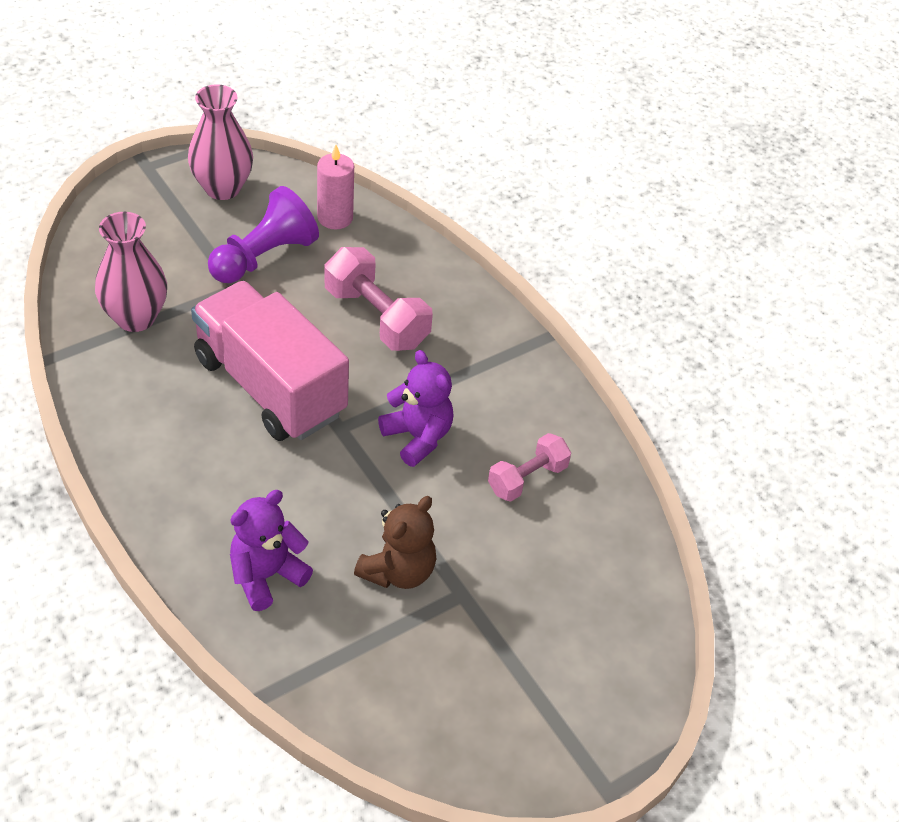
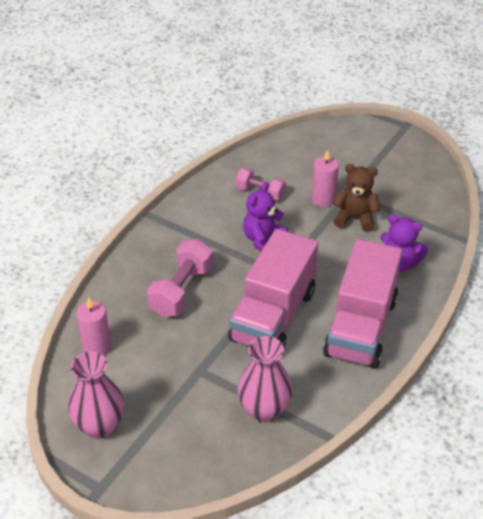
camera: 110 degrees left, 5 degrees down
(184, 466) = (360, 327): none -> pink truck
(264, 257) = (160, 368): purple pawn -> none
(466, 551) = (323, 199): none -> pink candle

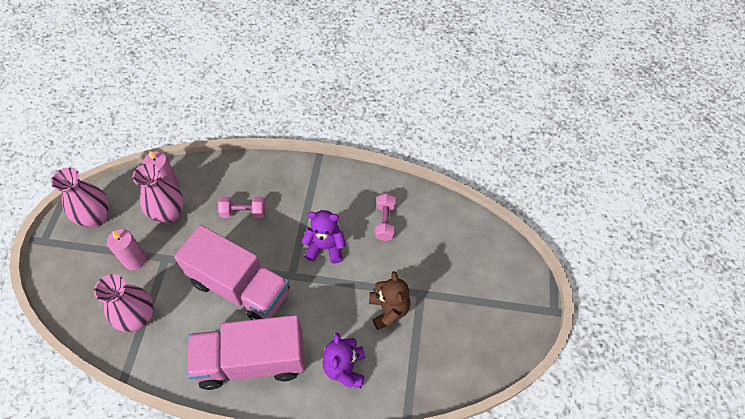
camera: 65 degrees right, 15 degrees up
(140, 354) = (169, 213): none -> pink vase
(181, 290) = (243, 212): pink dumbbell -> pink dumbbell, size x0.64
(273, 316) = (240, 287): pink truck -> pink truck turned 150 degrees counterclockwise
(323, 199) = (401, 274): pink candle -> pink candle (135, 259)

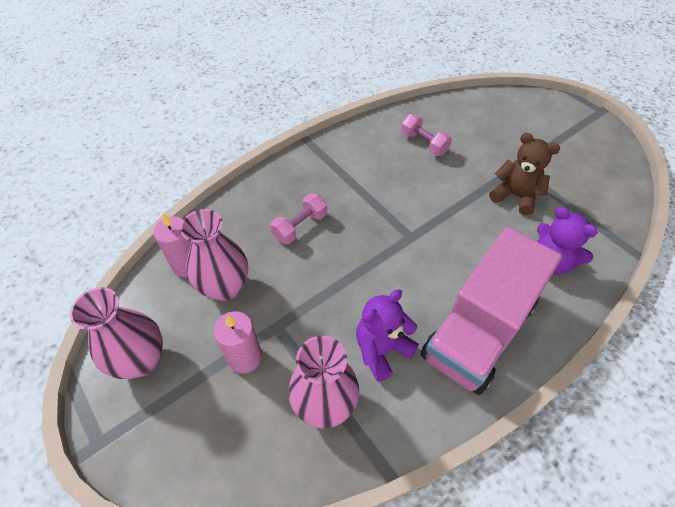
camera: 45 degrees left, 5 degrees down
(240, 287) = (383, 284): pink truck -> none
(325, 247) = (407, 195): purple teddy bear -> purple teddy bear (382, 349)

